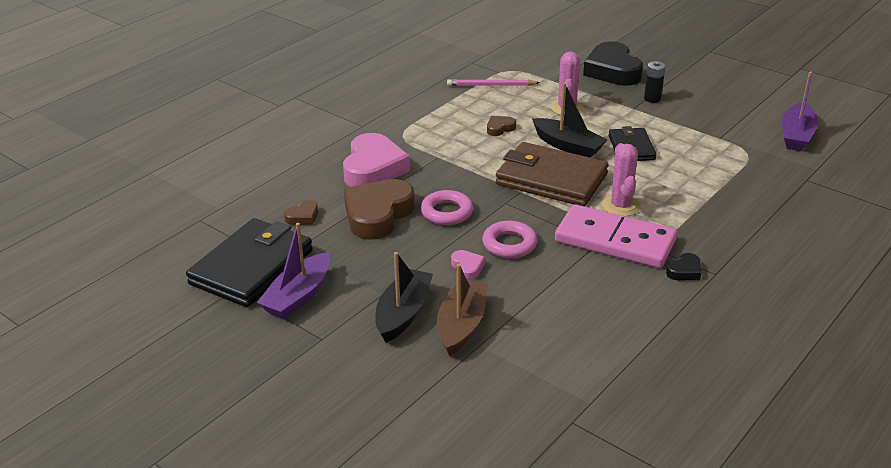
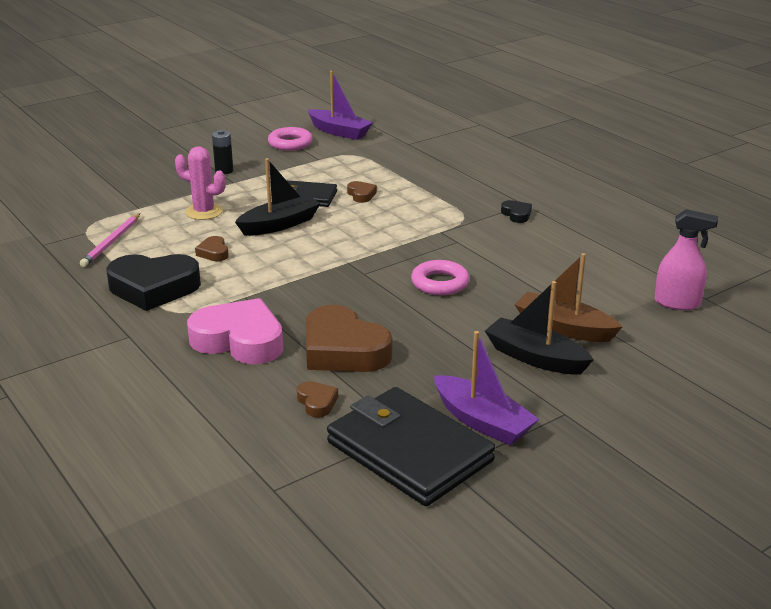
camera: 75 degrees left, 5 degrees down
(447, 212) = (363, 308): pink ring -> pink ring (290, 143)
(467, 268) = (470, 311): pink heart -> none
(549, 400) = (677, 303): none -> pink spray bottle
(551, 179) = (336, 243): brown wallet -> none
(612, 71) = (149, 177): black heart -> black heart (153, 288)
(615, 241) = (458, 233): pink domino -> none
(621, 206) = (404, 221): pink cactus -> none
(658, 174) = (361, 195): none -> brown heart

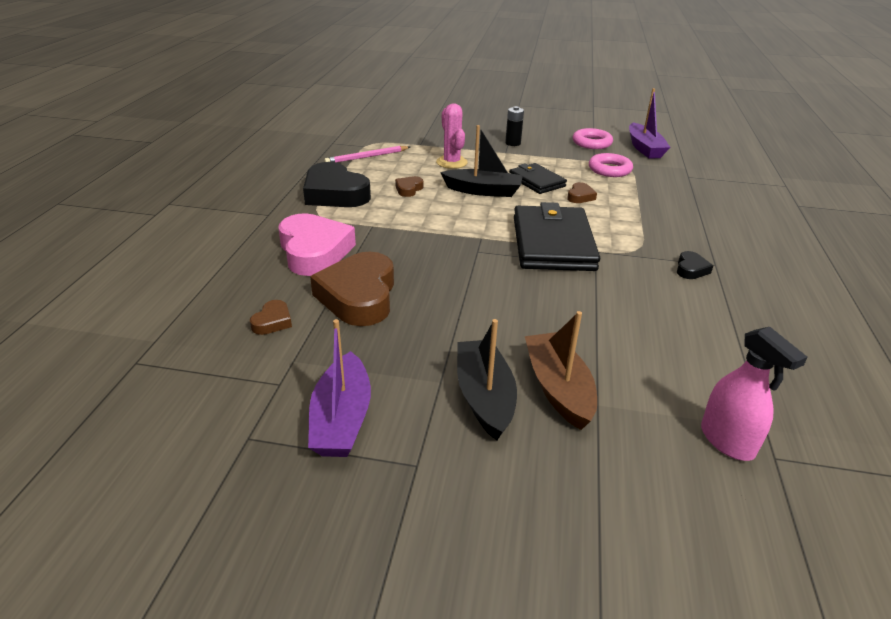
camera: 45 degrees right, 5 degrees up
(409, 451) = (251, 401): black wallet -> black wallet (553, 243)
(440, 283) = (520, 288): pink ring -> pink ring (609, 169)

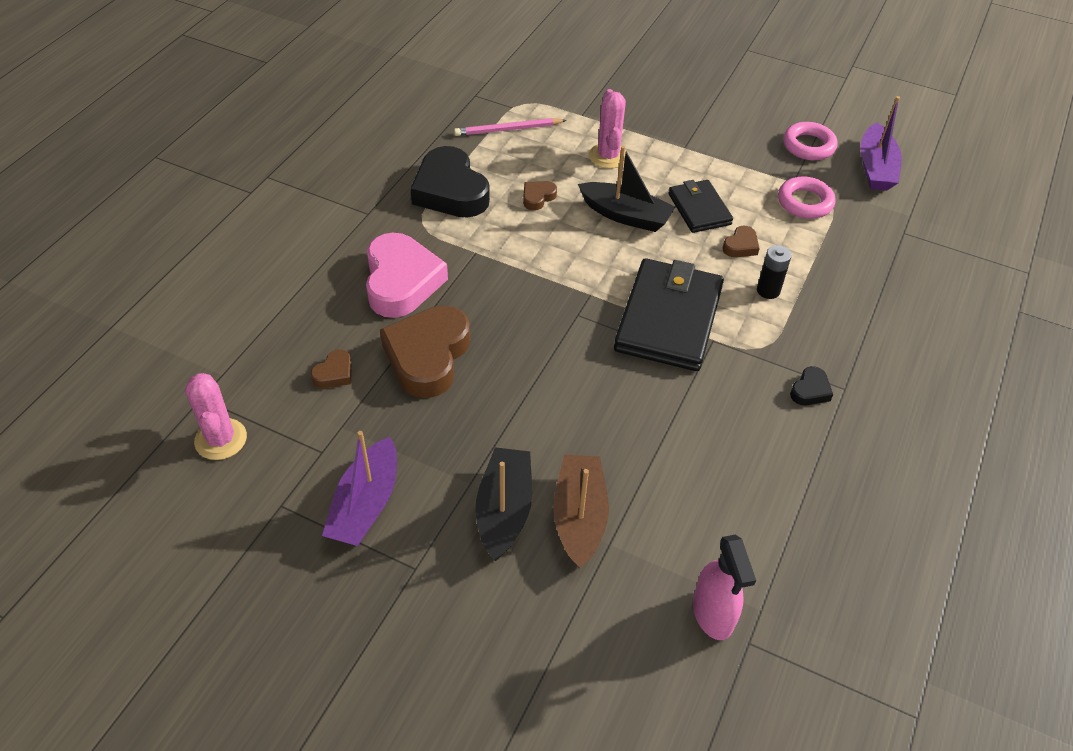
camera: 15 degrees right, 15 degrees up
(165, 393) = (221, 439): none -> pink cactus
(513, 143) = (702, 130): black battery -> black battery (768, 290)

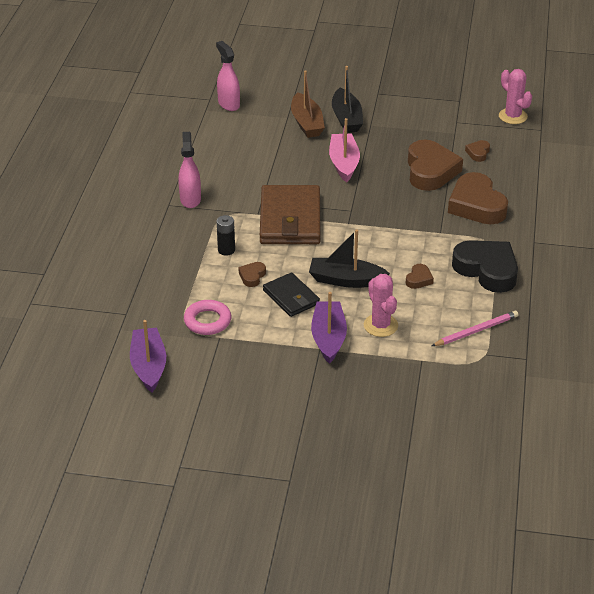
camera: 165 degrees right, 10 degrees down
(366, 504) = (417, 108): purple boat -> purple boat (328, 338)
(401, 281) = (476, 205): pink heart -> brown heart
(552, 404) = (344, 163): none -> pink boat
(669, 319) = (290, 219): black wallet -> brown wallet
(808, 146) = (210, 375): pink ring -> none
(810, 390) = (190, 199): black heart -> pink spray bottle

